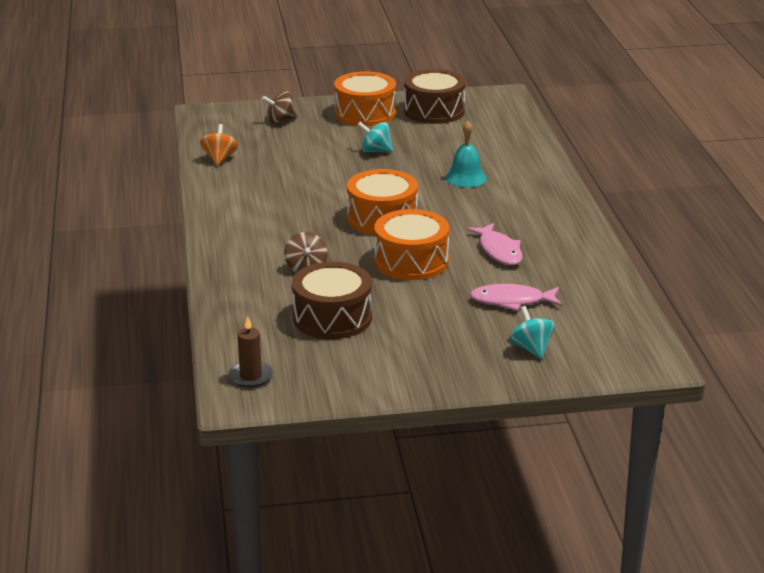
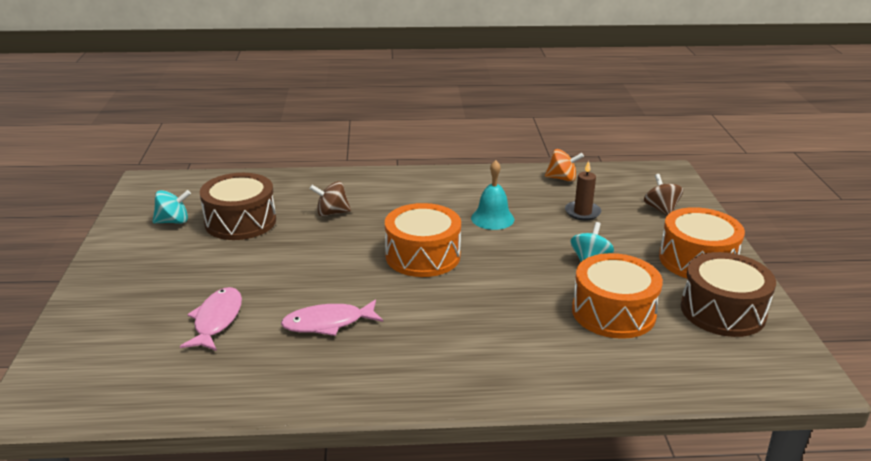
camera: 95 degrees right, 0 degrees up
(250, 376) = (174, 187): brown candle -> brown candle (582, 212)
(411, 261) = (325, 266): orange drum -> orange drum (613, 312)
(465, 178) = (519, 318): turquoise bell -> turquoise bell (492, 218)
(531, 348) = (119, 322): turquoise spinning top -> turquoise spinning top (173, 221)

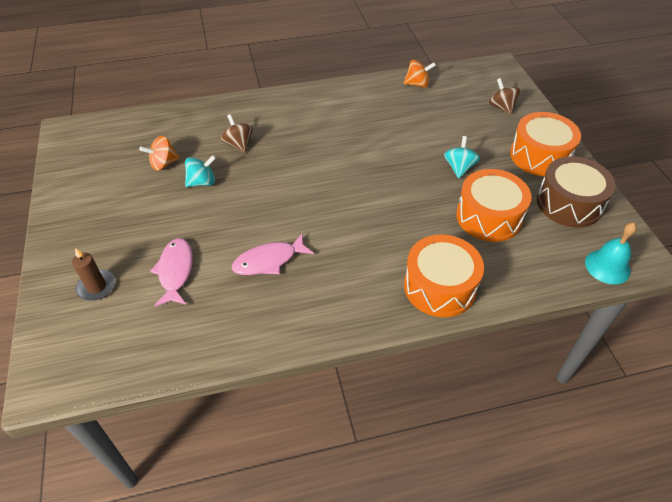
camera: 10 degrees left, 20 degrees up
(173, 221) = (104, 171): turquoise spinning top -> turquoise spinning top (202, 182)
(240, 221) = (163, 164): brown drum -> orange spinning top
(332, 213) = (238, 144): brown spinning top -> brown spinning top turned 75 degrees clockwise
(422, 256) = (326, 180): orange drum -> orange drum (439, 286)
(492, 218) = (372, 133): turquoise bell -> turquoise bell (607, 266)
(582, 212) = (442, 118): brown candle -> brown candle (96, 287)

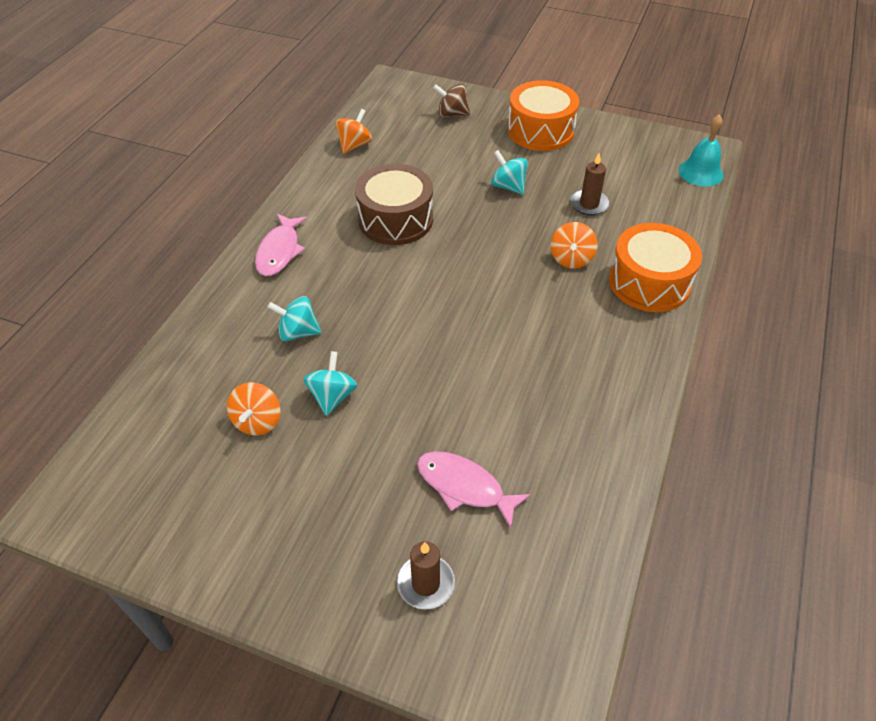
camera: 55 degrees left, 0 degrees up
(238, 144) = (298, 332): brown spinning top -> turquoise spinning top
(269, 261) = (516, 392): pink fish -> pink fish (279, 251)
(420, 232) = (571, 259): none -> orange spinning top
(489, 217) = (589, 204): orange drum -> brown candle
(569, 203) = (614, 150): brown drum -> brown drum (395, 219)

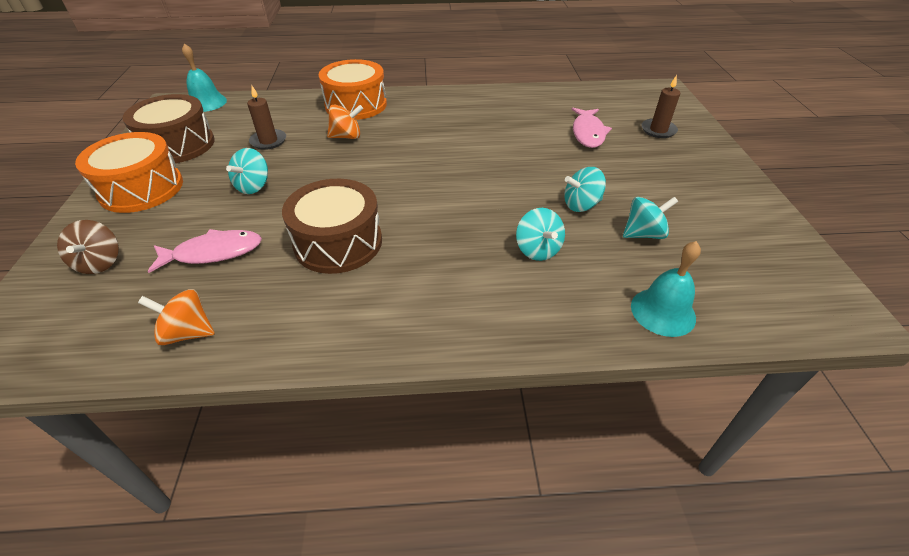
camera: 115 degrees left, 5 degrees down
(174, 376) = (663, 311): none -> turquoise bell
(258, 421) = (643, 234): orange spinning top -> turquoise spinning top
(279, 251) = (439, 314): pink fish -> pink fish (213, 252)
(609, 151) = (178, 145): none -> brown drum

